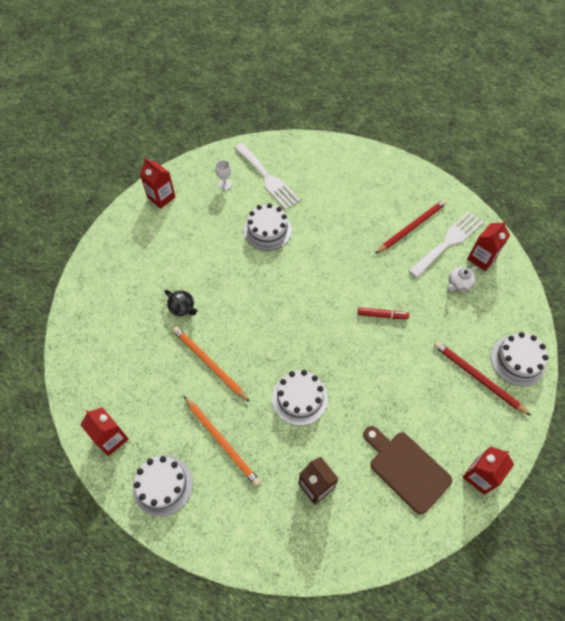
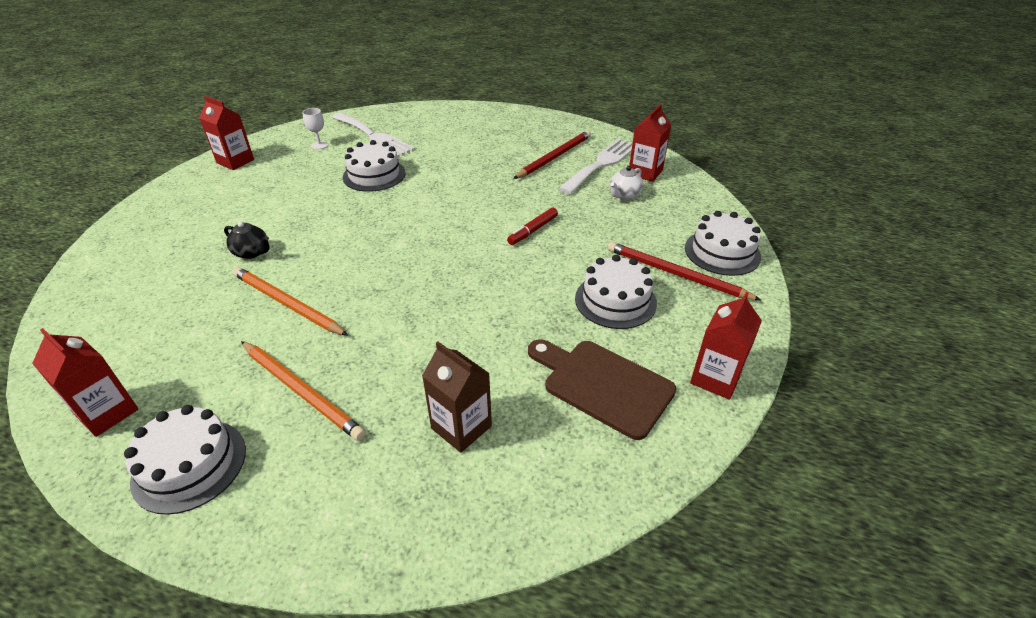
camera: 10 degrees left, 20 degrees down
(300, 398) = (426, 325): white cake -> white cake (615, 300)
(382, 315) = (533, 230): red marker -> red marker turned 135 degrees clockwise

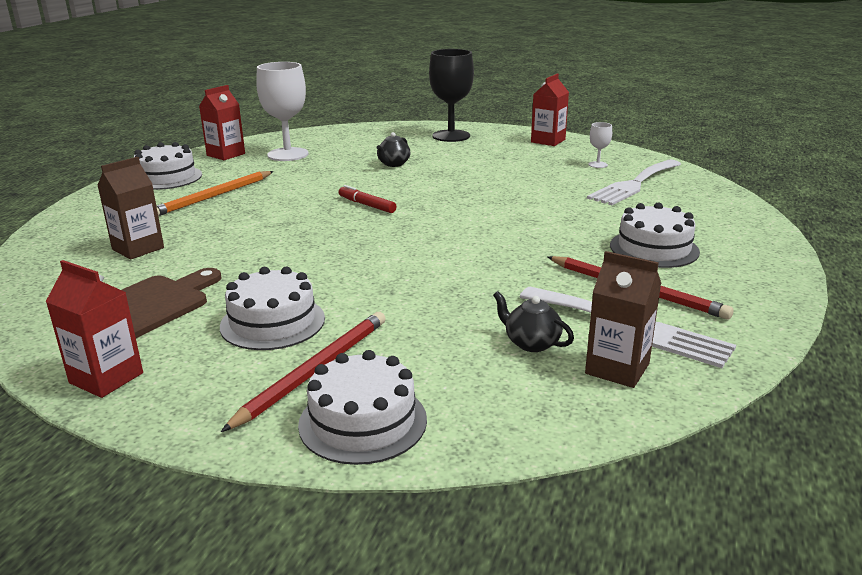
camera: 90 degrees right, 15 degrees down
(155, 342) = (288, 154): none -> white goblet
(173, 214) = (451, 136): none -> black goblet
(287, 304) = (319, 182): orange pencil -> none
(374, 175) = (540, 191): white cake -> white cake (654, 248)
(533, 230) = (427, 275): red marker -> red marker (366, 205)
(624, 195) = (531, 343): white teapot -> black teapot
(645, 172) = (617, 369): red carton -> brown carton

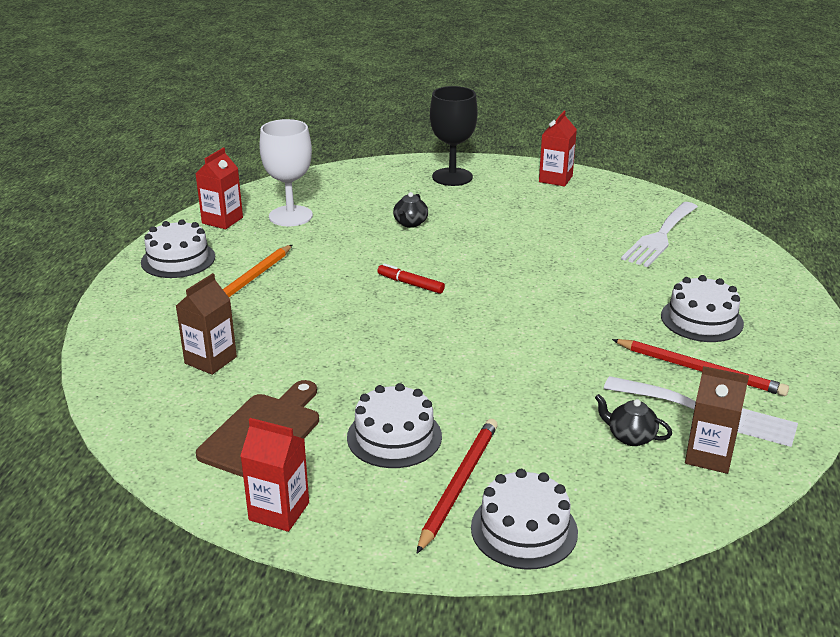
camera: 10 degrees left, 5 degrees up
(598, 165) = (617, 211): white goblet -> none

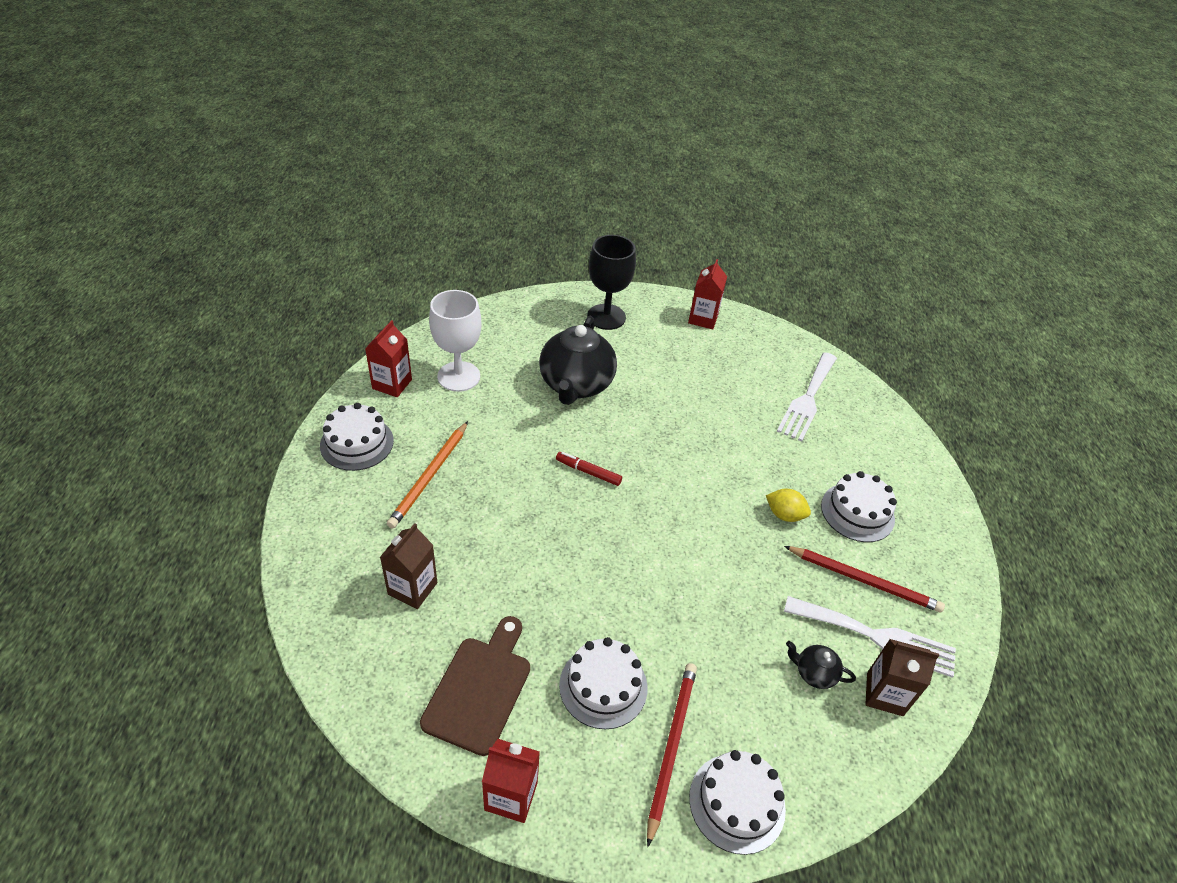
camera: 10 degrees left, 15 degrees up
(410, 223) = (576, 385): black teapot -> black teapot, size x2.28
(618, 319) = (784, 515): none -> yellow lemon

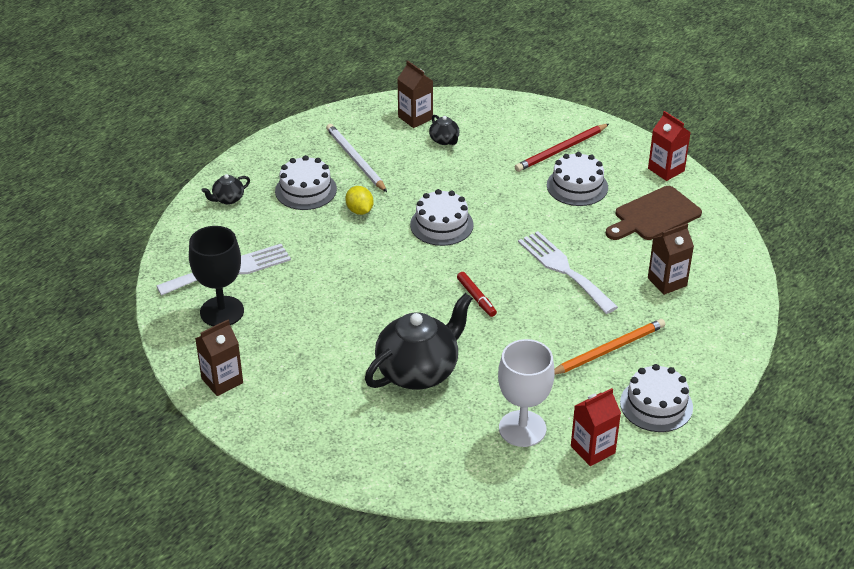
camera: 140 degrees left, 5 degrees down
(606, 317) = (317, 427): black goblet -> black goblet (222, 311)
(703, 319) = (222, 380): red carton -> brown carton
(737, 802) = (546, 120): white cake -> white cake (441, 225)
(864, 580) = (355, 160): red pencil -> white pencil
(877, 637) = (386, 137): white fork -> white fork (564, 269)
(902, 464) = (228, 199): none -> black teapot

